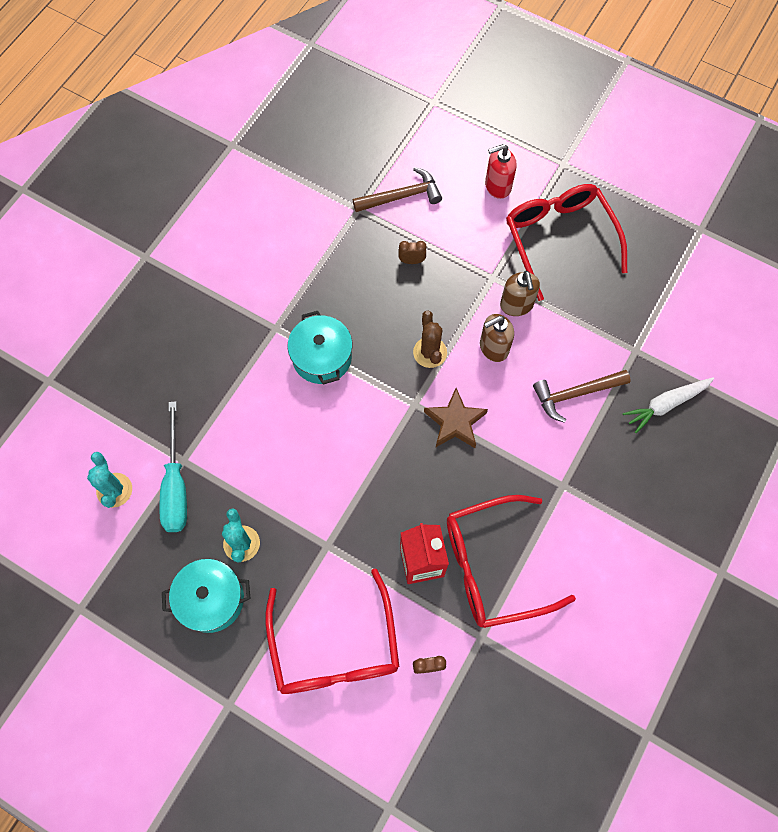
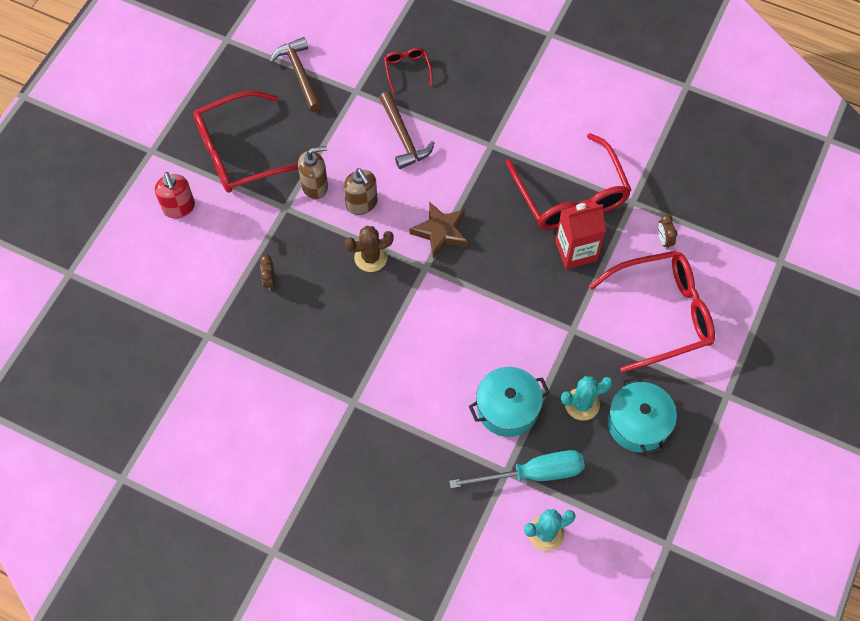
camera: 95 degrees left, 5 degrees down
(322, 357) = (383, 354): turquoise pot -> turquoise pot (507, 408)
(402, 196) = (191, 295): brown hammer -> brown hammer (299, 73)
(666, 404) = (407, 69): white carrot -> red glasses

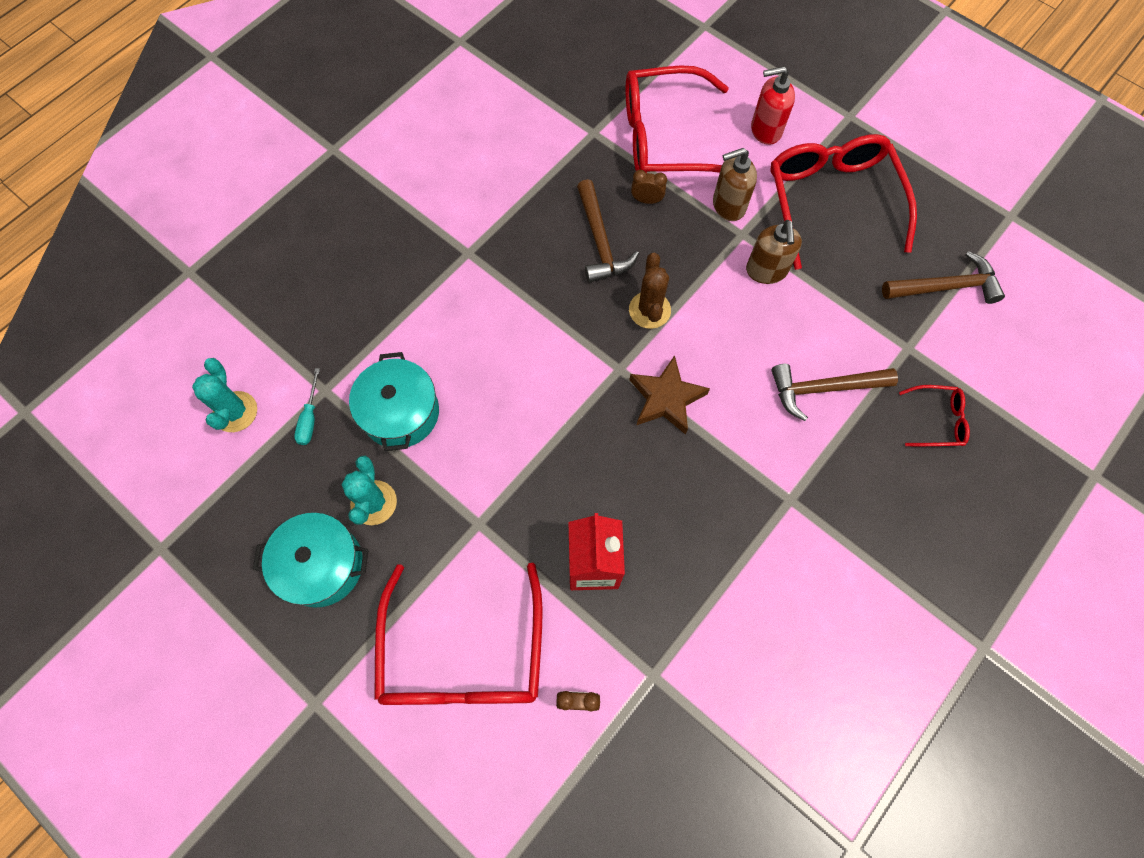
camera: 105 degrees right, 5 degrees up
(318, 305) = (600, 242): none -> brown hammer
(362, 204) = (729, 317): brown soap dispenser -> brown soap dispenser (728, 206)
(532, 474) = (310, 418): turquoise screwdriver -> turquoise screwdriver, size x0.49
(571, 197) = (681, 586): red glasses -> red glasses (664, 139)

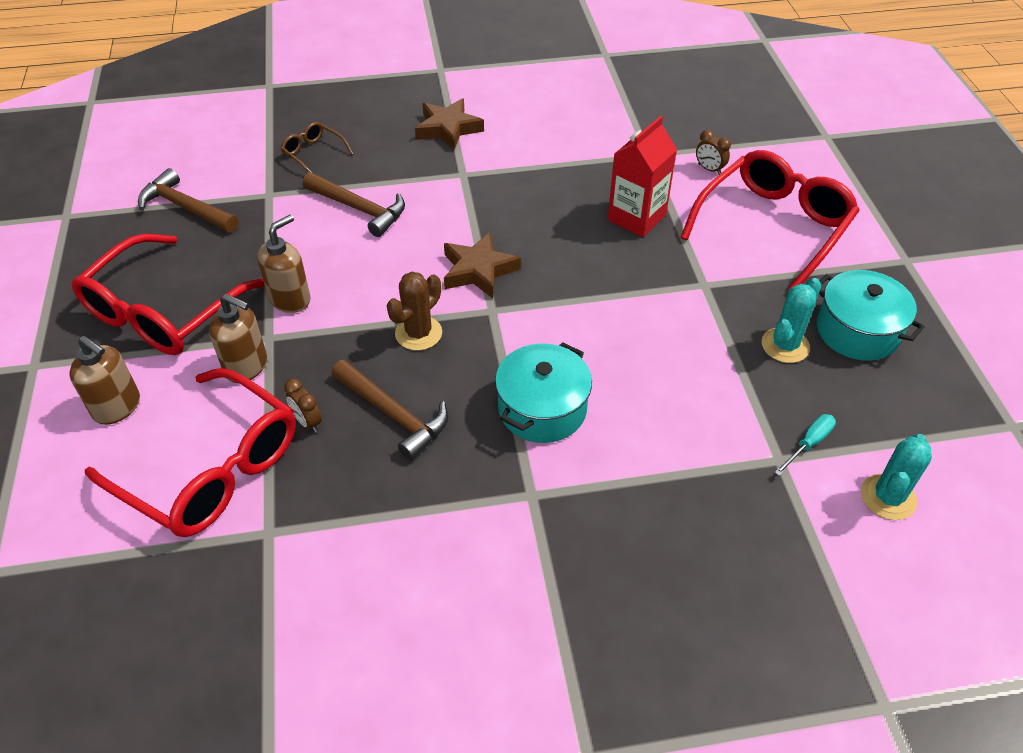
camera: 140 degrees left, 20 degrees down
(400, 412) = (714, 395): turquoise pot -> turquoise pot (542, 409)
(600, 242) = (394, 415): brown hammer -> brown hammer turned 105 degrees clockwise
(765, 130) = (117, 407): red soap dispenser -> brown soap dispenser
(869, 553) = (448, 129): none -> brown star
(938, 420) = (313, 153): red glasses -> brown glasses

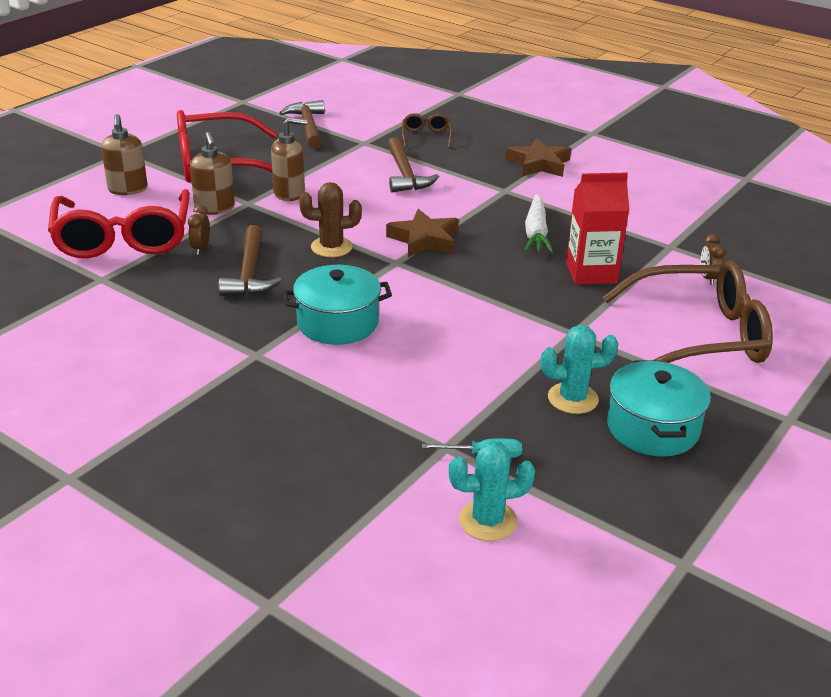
camera: 45 degrees right, 15 degrees down
(546, 204) = (536, 233): none -> white carrot
(774, 226) = (701, 335): red glasses -> brown glasses

